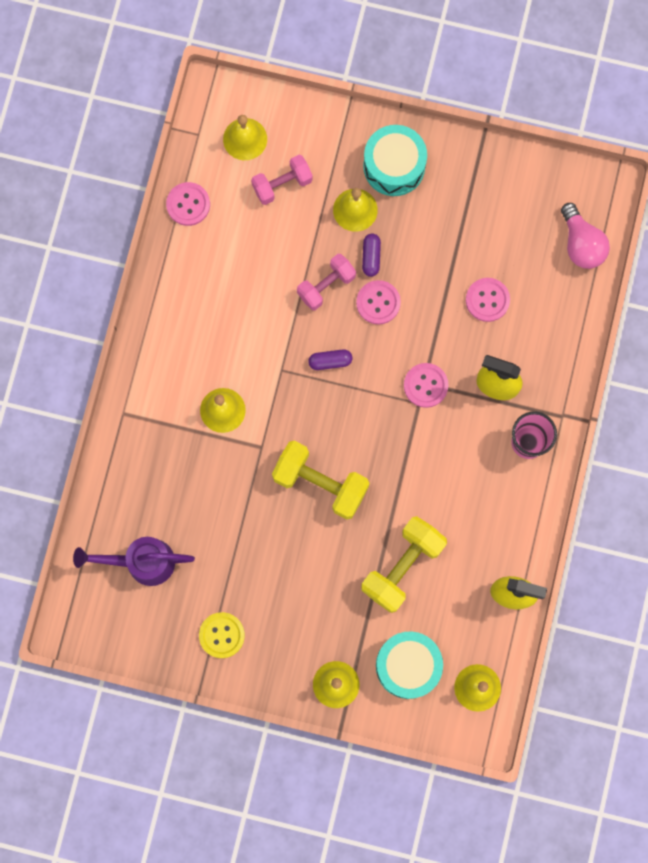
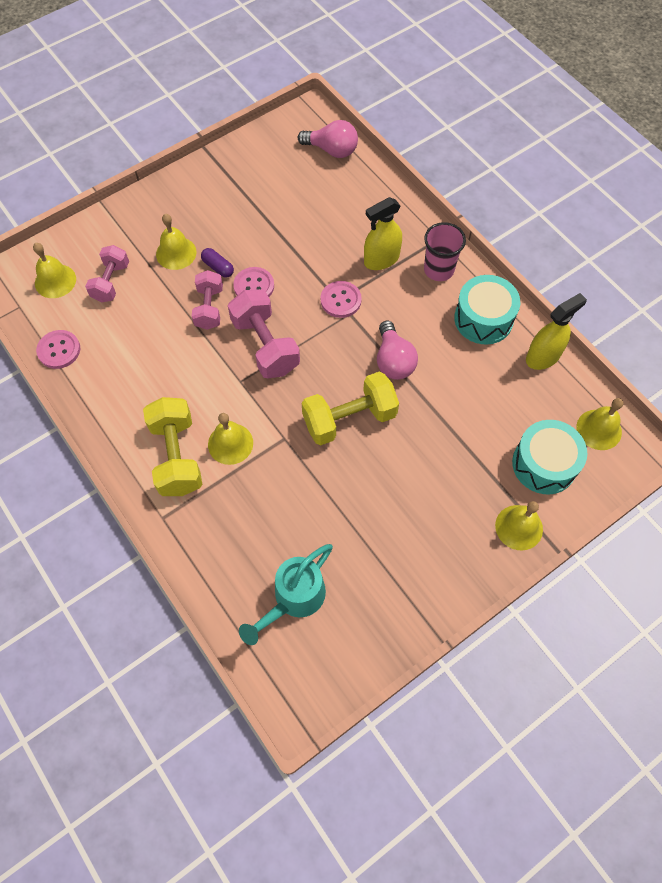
camera: 50 degrees left, 15 degrees down
(142, 562) = (293, 599): purple watering can -> turquoise watering can
(222, 635) = (408, 583): yellow button -> none
(330, 361) = (265, 345): purple capsule -> pink dumbbell
(394, 166) = (172, 210): turquoise drum -> turquoise drum (483, 319)
(402, 566) = (462, 411): yellow dumbbell -> yellow dumbbell (177, 456)
(403, 475) = (393, 361): none -> pink light bulb
(487, 300) = (317, 224): pink button -> none

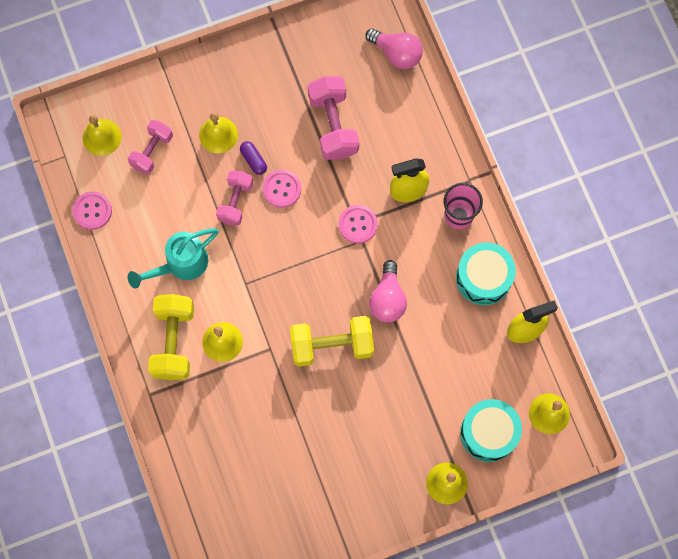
camera: 15 degrees right, 10 degrees up
(265, 345) = (276, 254): pink dumbbell -> pink dumbbell (333, 125)
(293, 599) = (240, 494): turquoise watering can -> turquoise watering can (181, 264)

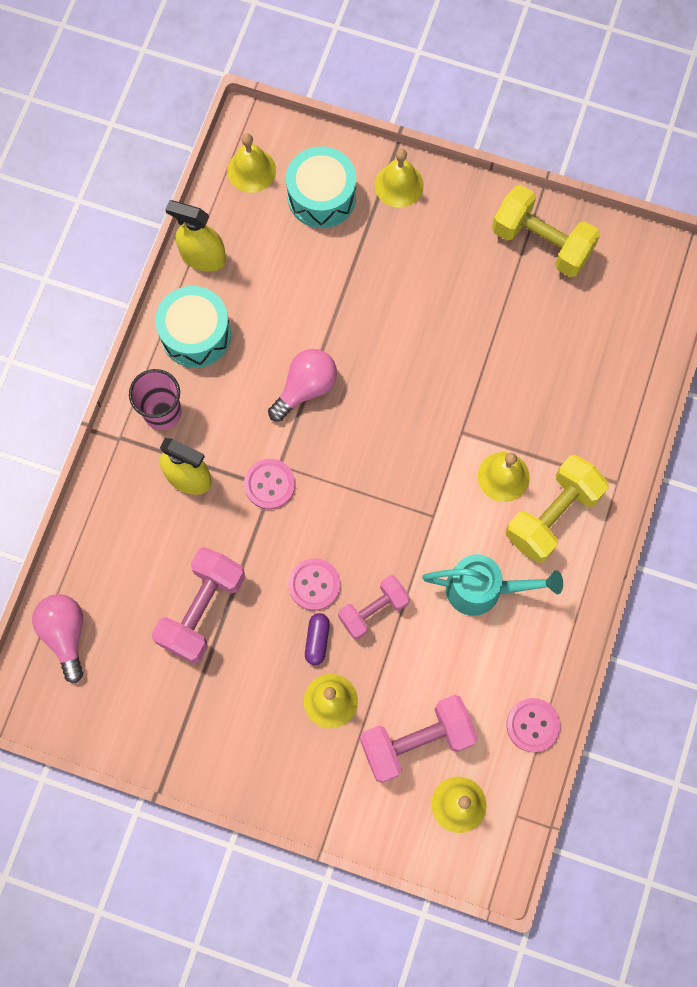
camera: 140 degrees left, 0 degrees up
(152, 151) = (416, 741): pink dumbbell -> pink dumbbell, size x1.54
(332, 345) = (398, 387): yellow dumbbell -> yellow dumbbell (541, 242)

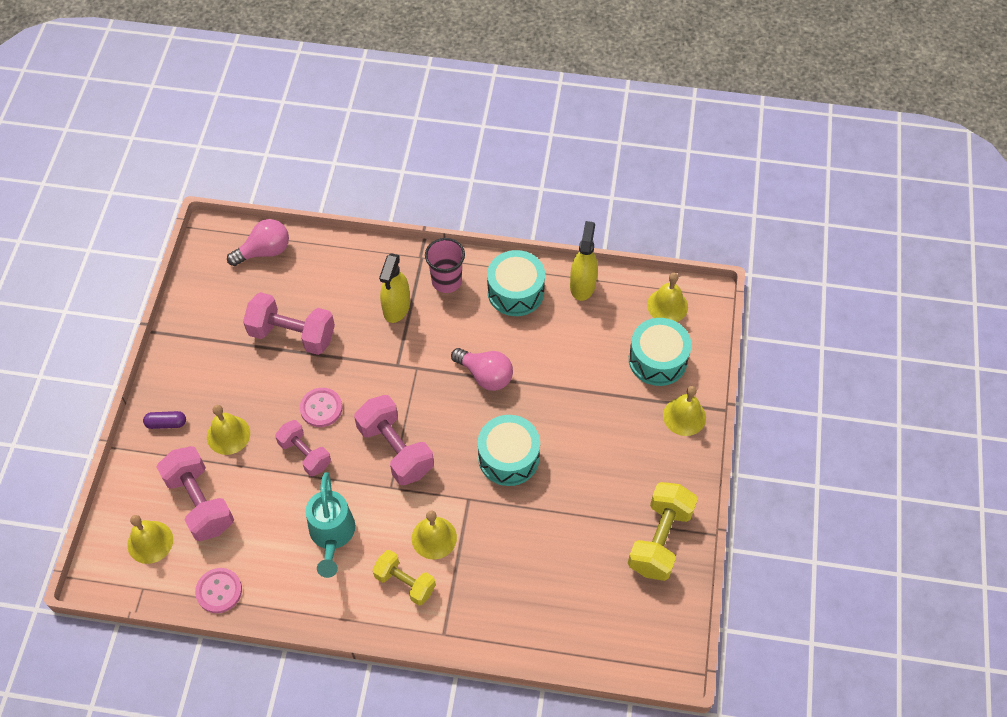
camera: 80 degrees right, 15 degrees down
(269, 484) = (399, 363): pink button -> none
(317, 640) = (276, 417): purple capsule -> purple capsule (166, 423)
(385, 504) = (395, 449): none -> pink dumbbell
(417, 380) = (508, 457): none -> turquoise drum
(552, 515) = (405, 583): yellow dumbbell -> yellow dumbbell, size x0.65

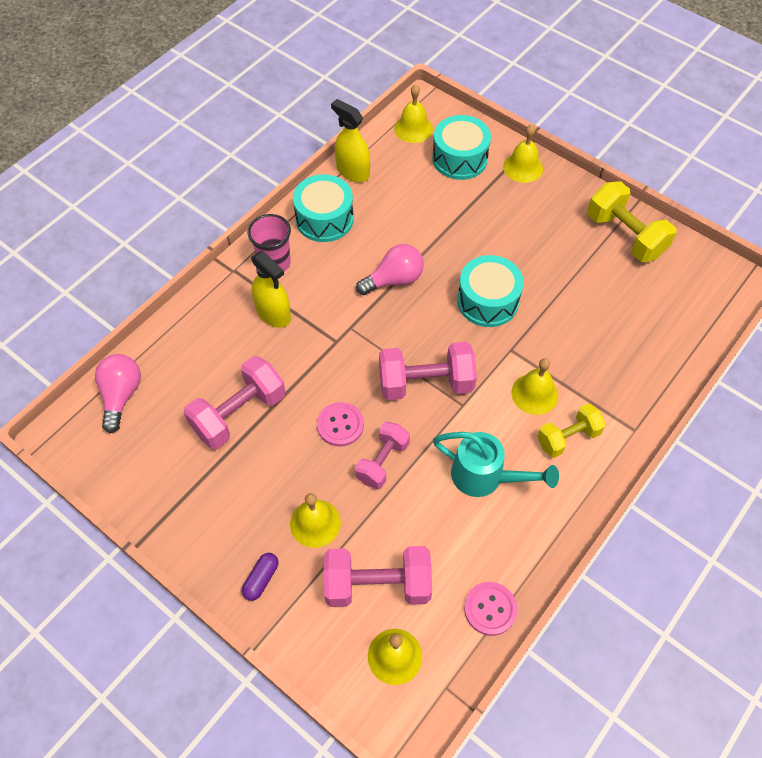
camera: 60 degrees left, 0 degrees up
(305, 454) = (382, 462): pink dumbbell -> pink dumbbell turned 45 degrees counterclockwise

